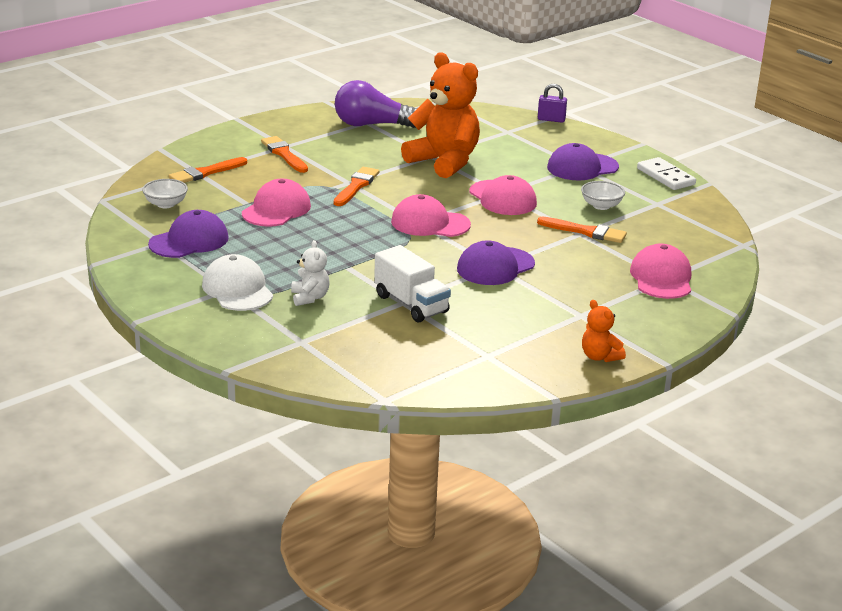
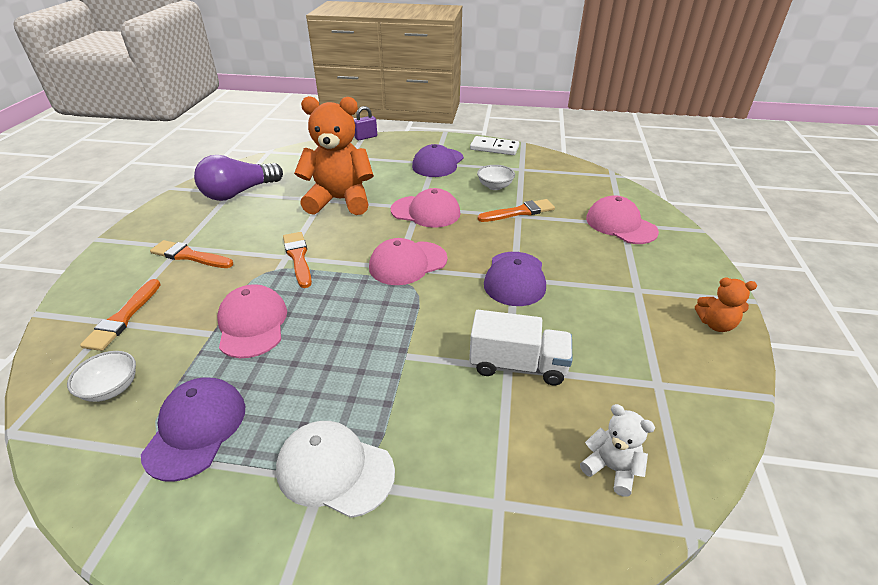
camera: 40 degrees left, 10 degrees up
(310, 298) = (423, 424): white teddy bear -> white teddy bear (611, 468)

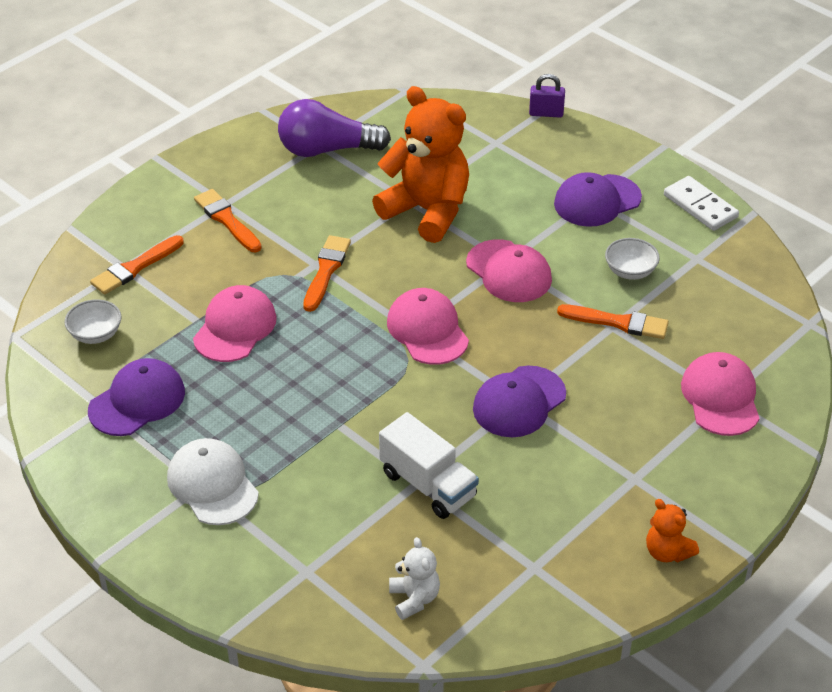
camera: 35 degrees right, 5 degrees up
(407, 263) = (427, 330): pink cap -> pink cap turned 60 degrees clockwise

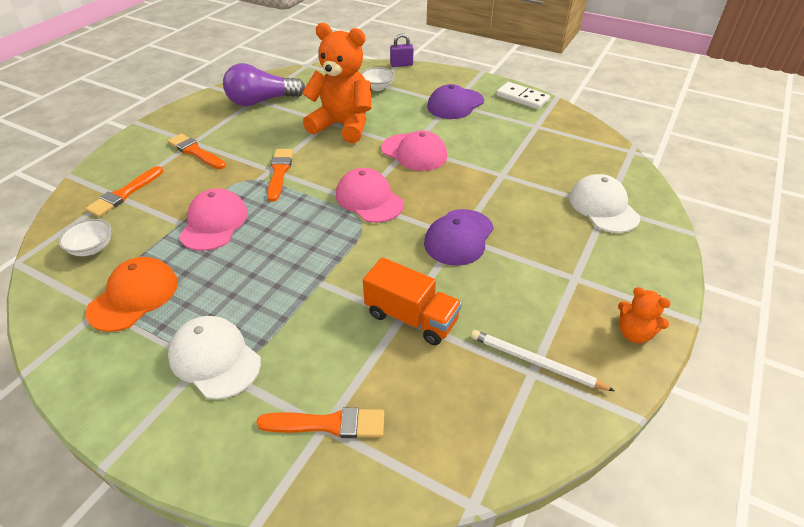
camera: 15 degrees left, 0 degrees up
(137, 401) = (134, 296): purple cap -> orange cap
(414, 598) = (437, 431): white teddy bear -> none
(428, 485) = (411, 317): white truck -> orange truck
(542, 558) = (535, 362): none -> white pencil
(618, 322) = (505, 171): orange brush -> orange brush (328, 424)
(630, 271) = (497, 139): white bowl -> white bowl (377, 87)
(720, 397) = (603, 207): pink cap -> white cap

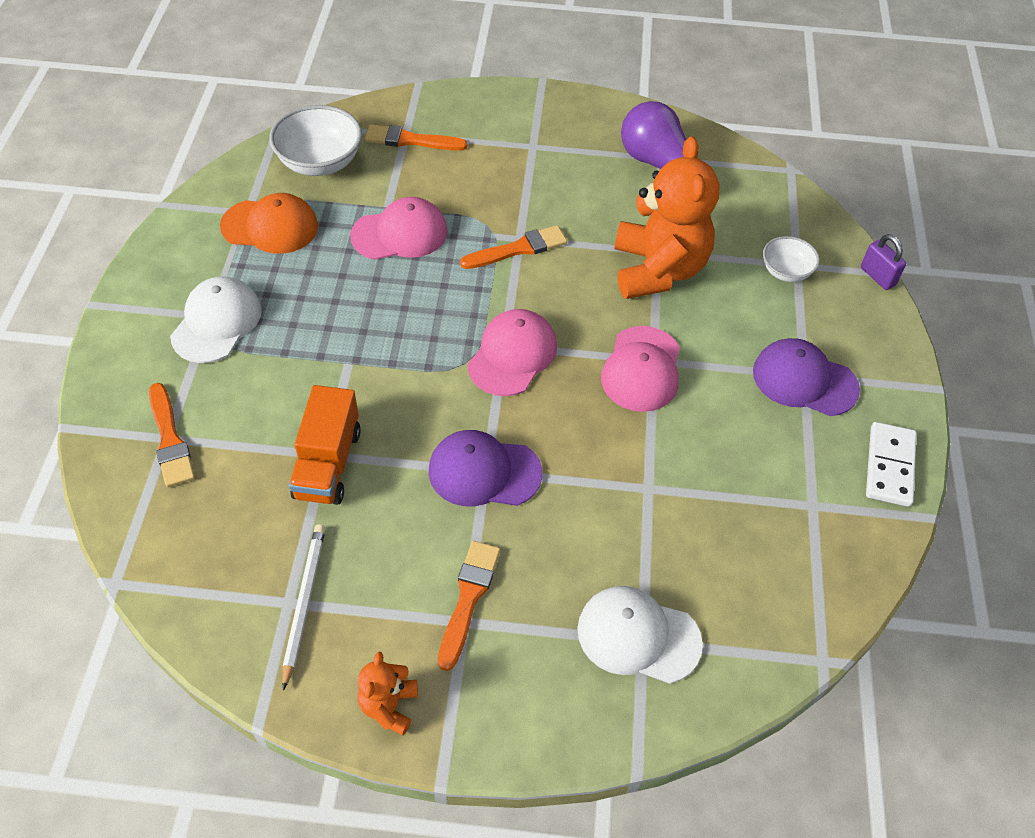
camera: 65 degrees right, 10 degrees up
(92, 248) = (320, 162): white bowl -> white bowl, size x1.71
(195, 152) = (515, 157): orange brush -> orange brush (468, 598)
(603, 207) = (638, 636): white cap -> white cap turned 120 degrees counterclockwise

